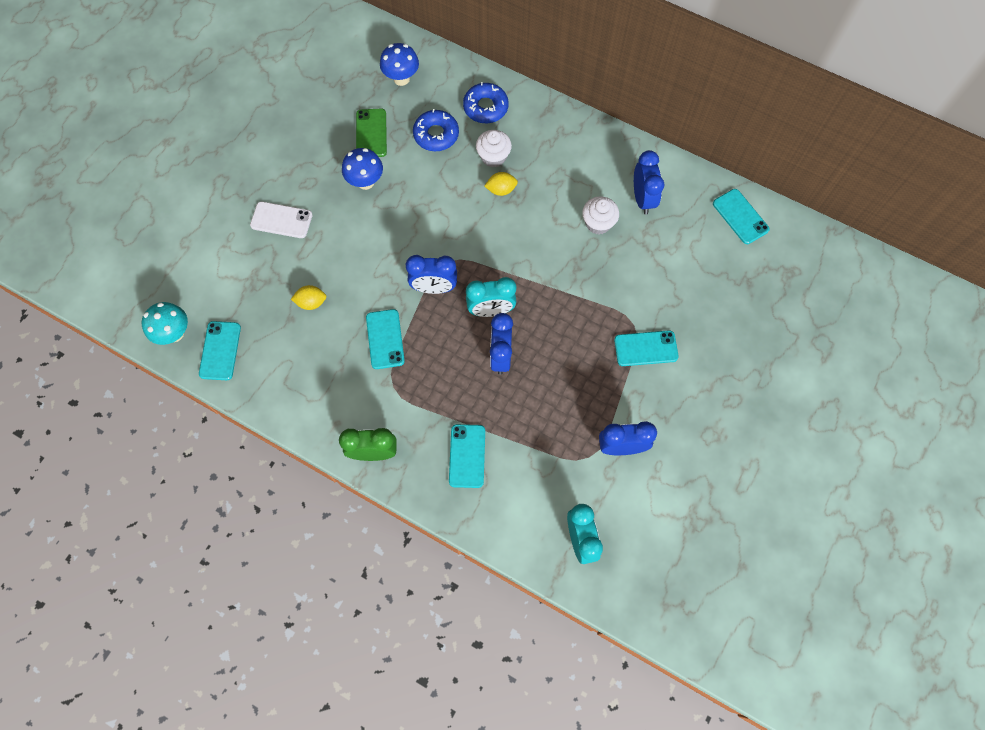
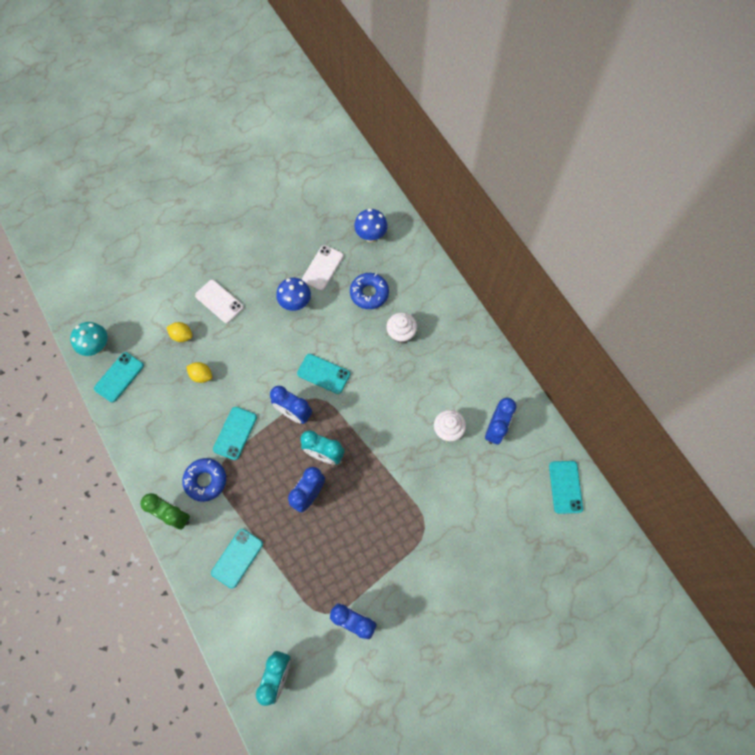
camera: 30 degrees right, 0 degrees up
(371, 133) = (322, 268): green phone -> white phone
(485, 107) = (419, 291): blue donut -> blue donut (205, 480)
(501, 190) = (390, 363): yellow lemon -> yellow lemon (182, 336)
(646, 348) = (422, 552): turquoise phone -> turquoise phone (323, 374)

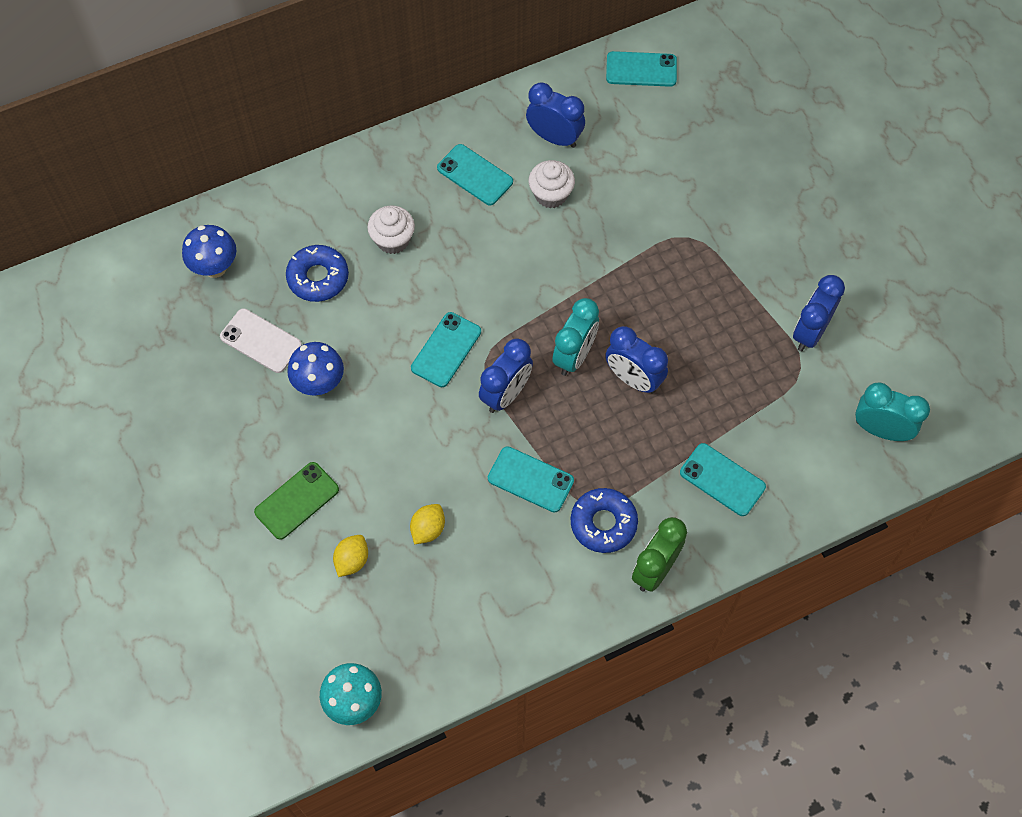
camera: 85 degrees left, 5 degrees down
(119, 377) = (415, 663): turquoise phone -> turquoise phone (475, 175)
(219, 301) = (297, 500): white phone -> green phone

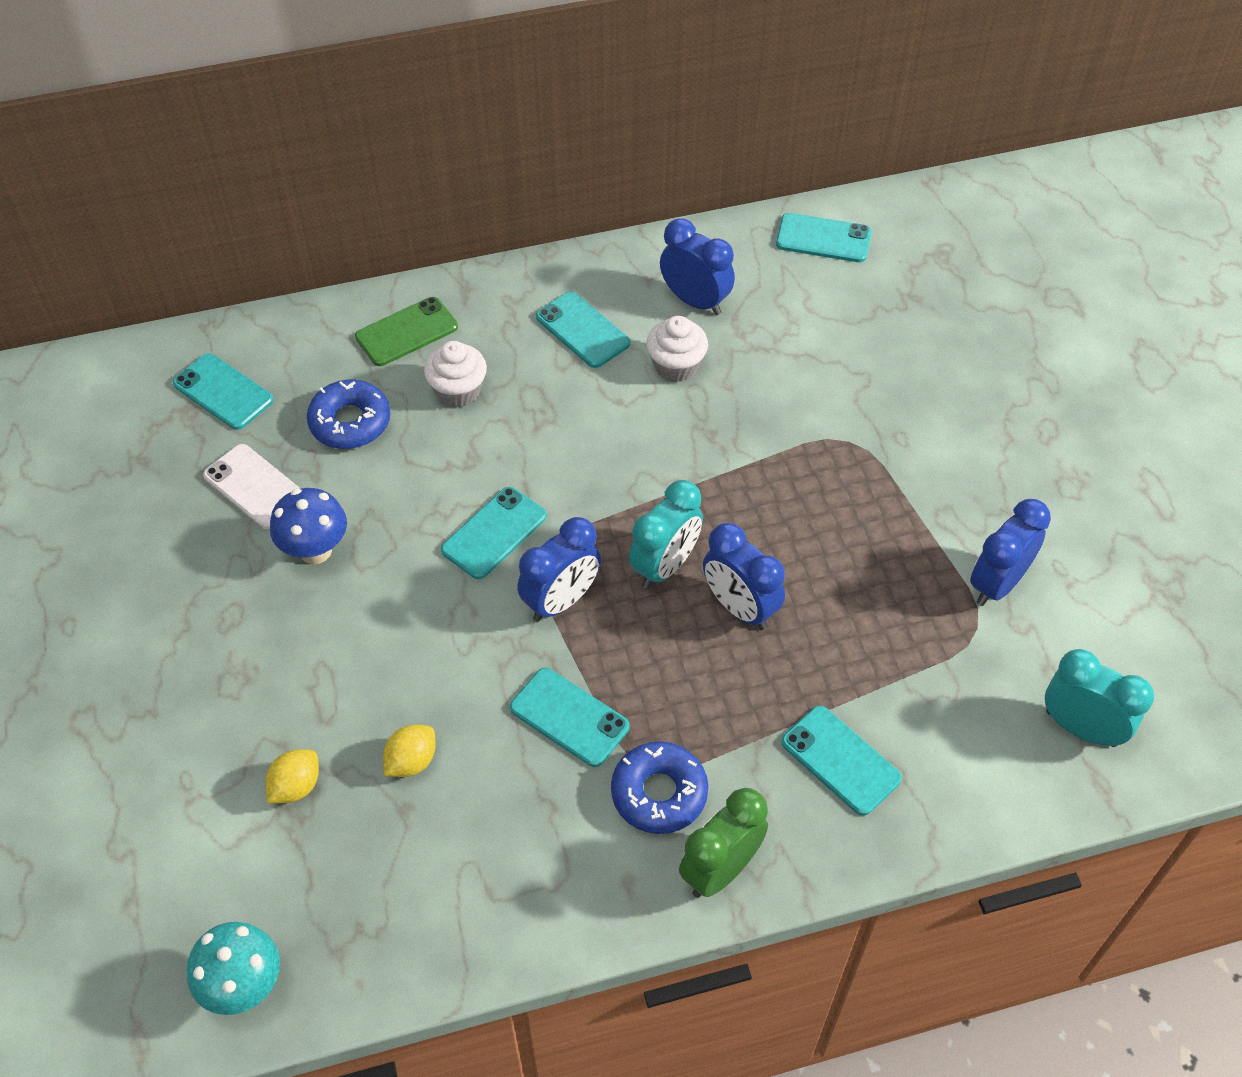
camera: 10 degrees right, 10 degrees down
(215, 268) = (223, 392): blue mushroom -> turquoise phone
(297, 500) = (243, 694): green phone -> green phone (406, 332)

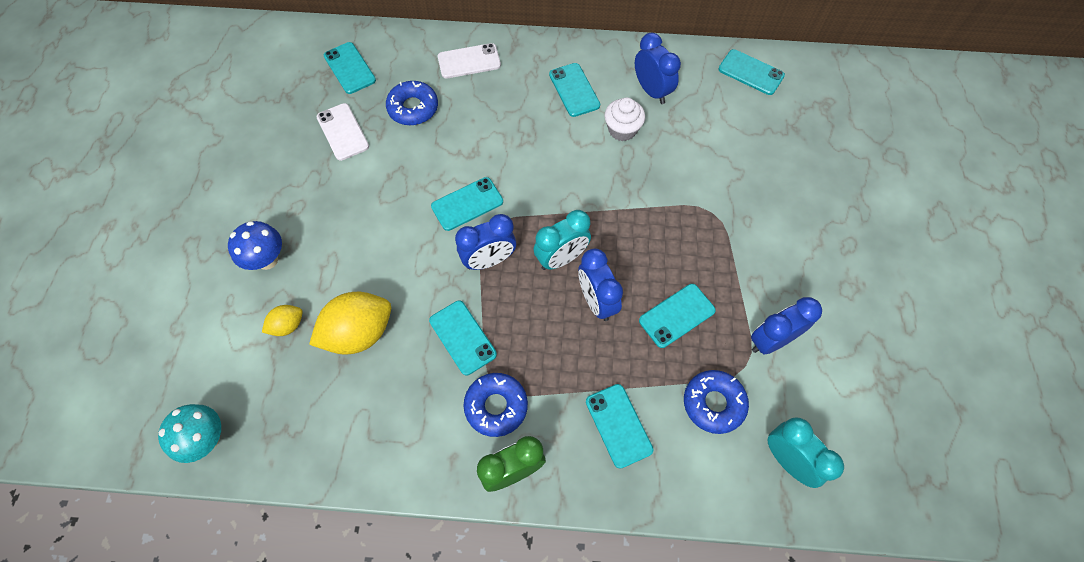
camera: 20 degrees right, 10 degrees up
(316, 550) = (360, 182): blue mushroom -> blue mushroom (267, 260)
(406, 332) = (469, 61): green phone -> white phone
(411, 761) = (359, 333): yellow lemon -> yellow lemon, size x1.96
(458, 391) = (483, 107): white cupcake -> none
(858, 592) = (677, 315): none -> turquoise phone
(955, 689) = (713, 403): none -> blue donut

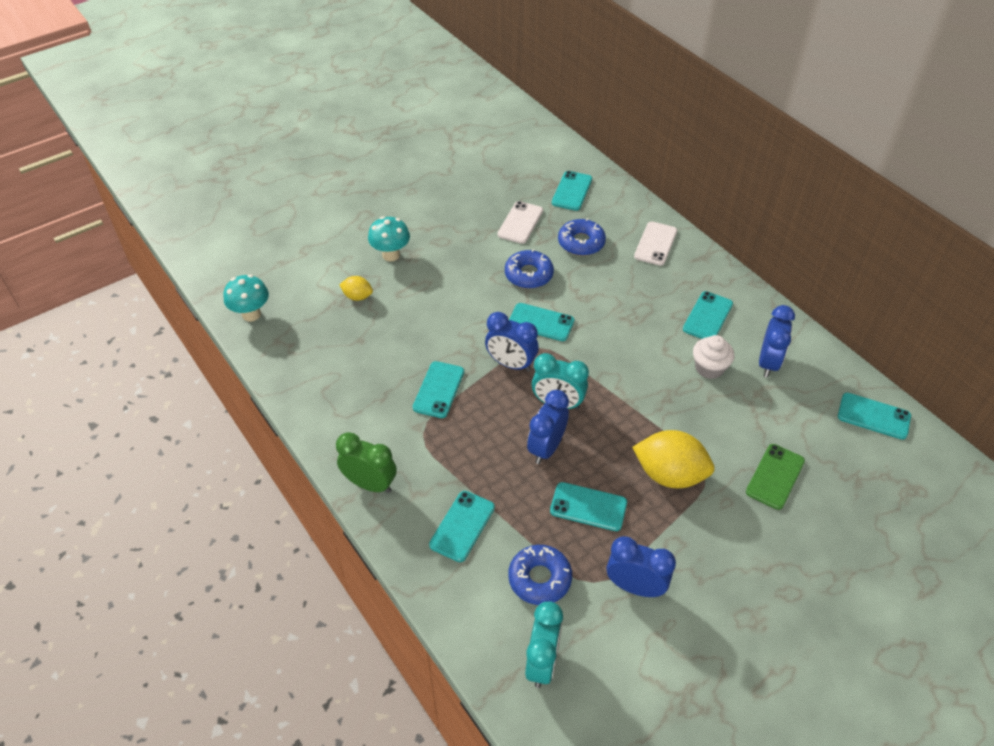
camera: 50 degrees right, 15 degrees down
(267, 260) = (391, 255): blue mushroom -> turquoise mushroom
(359, 333) = (387, 334): yellow lemon -> yellow lemon (669, 474)
(469, 61) = (655, 244): white phone -> white phone turned 75 degrees clockwise
(496, 406) = (407, 443): blue donut -> blue donut (528, 274)
(750, 172) = (775, 476): none -> green phone
(751, 72) = (873, 416): turquoise phone -> turquoise phone turned 60 degrees counterclockwise

